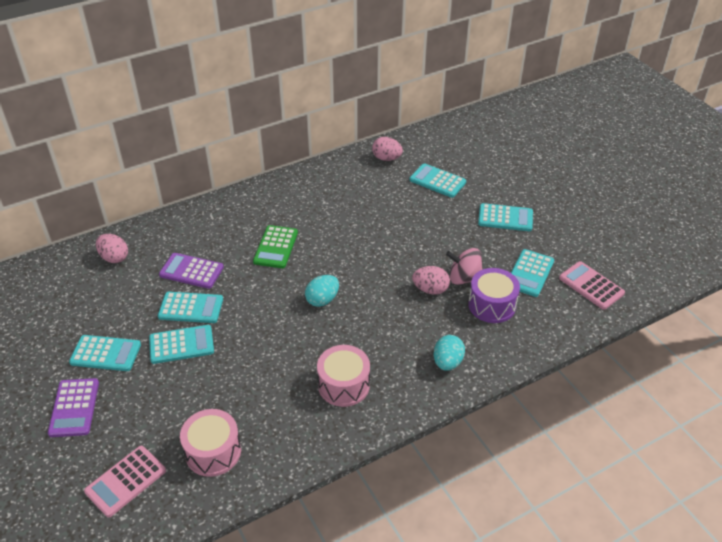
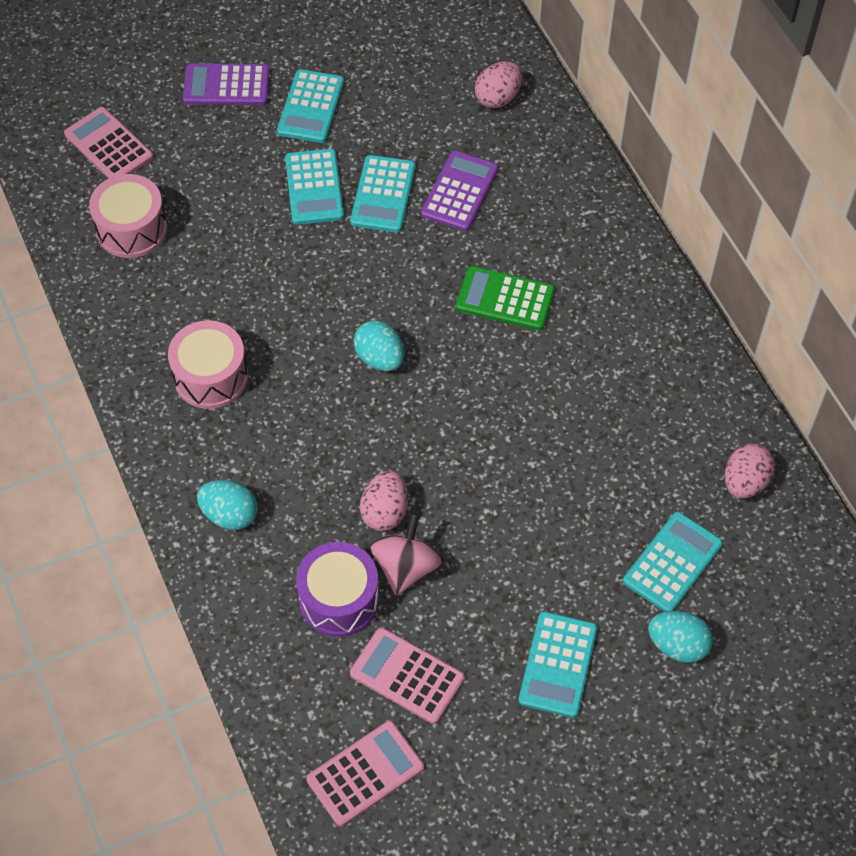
camera: 95 degrees right, 15 degrees up
(482, 179) = (677, 645): none -> turquoise egg
(530, 273) = (407, 676): turquoise calculator -> pink calculator

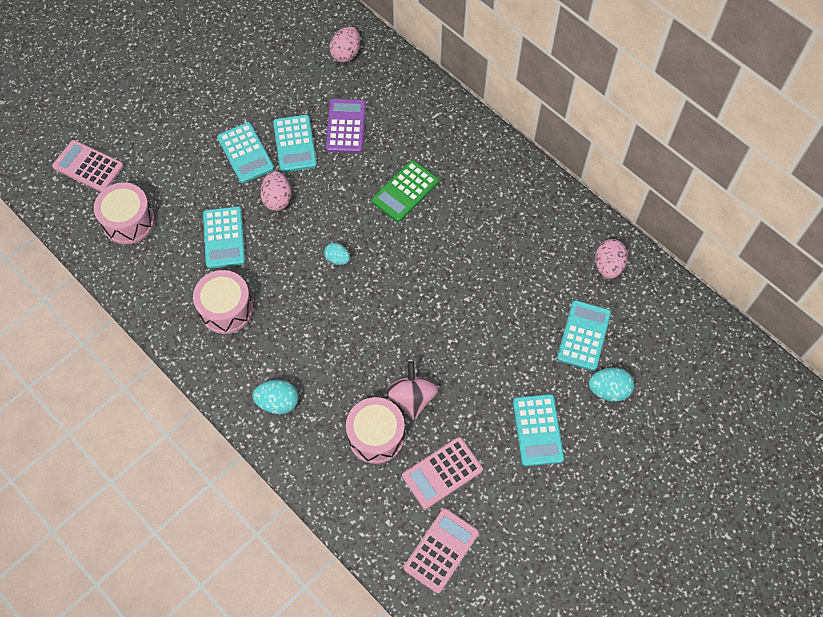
camera: 20 degrees left, 5 degrees up
(226, 85) = (155, 99): purple calculator -> none
(311, 107) = (221, 97): turquoise calculator -> turquoise calculator (224, 238)
(339, 599) = (376, 436): purple drum -> pink drum
(380, 358) = (337, 259): turquoise egg -> turquoise egg, size x0.66
(385, 512) = (383, 364): pink egg -> pink egg (277, 199)
(407, 676) = (442, 473): pink calculator -> pink calculator turned 45 degrees counterclockwise
(505, 299) = (405, 191): green calculator -> green calculator turned 45 degrees counterclockwise

